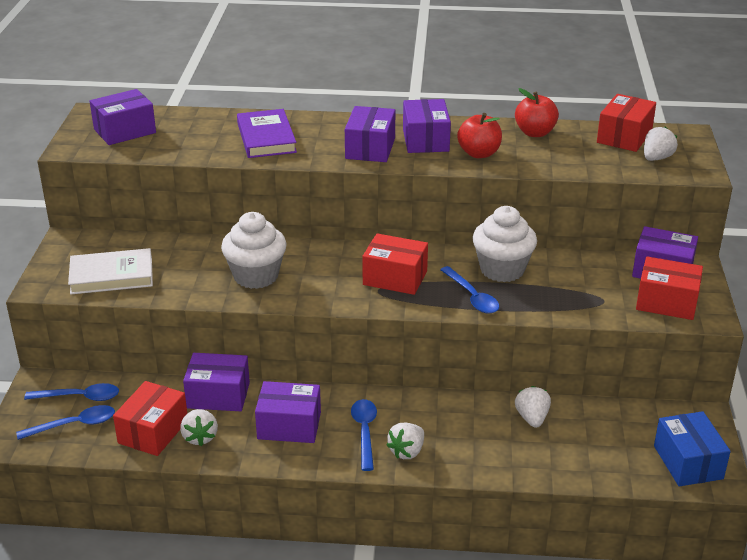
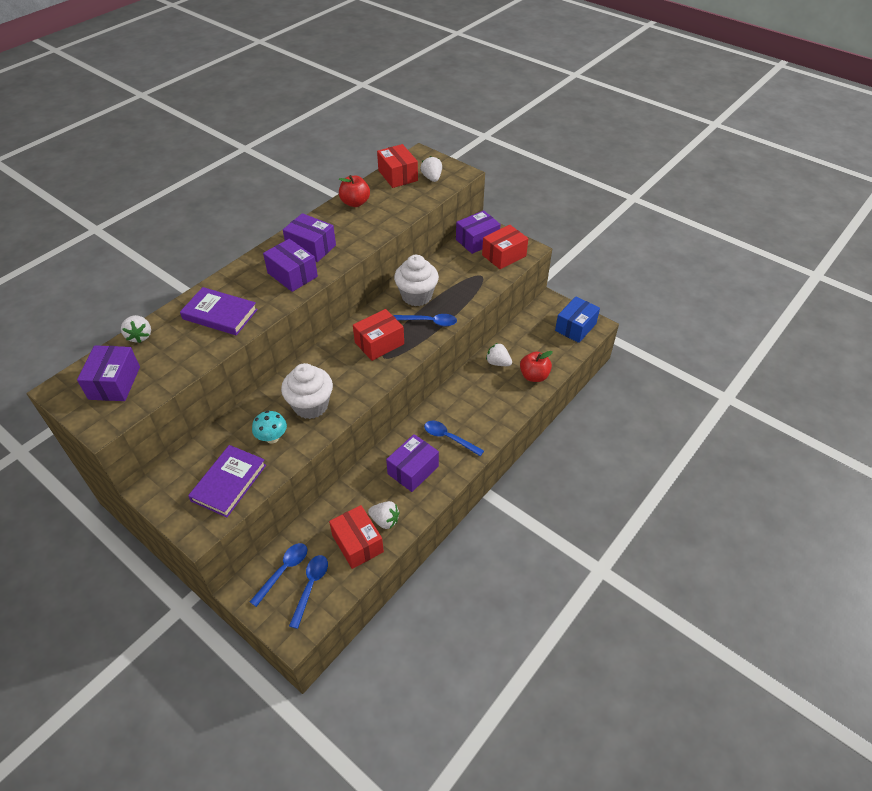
camera: 55 degrees left, 15 degrees up
(111, 276) = (229, 483): white book -> purple book
(190, 273) = (272, 438): none -> turquoise mushroom
(218, 395) = (353, 491): purple box -> none
(407, 451) = (480, 428): white strawberry -> white strawberry (140, 336)
(479, 153) = (352, 235): red apple -> red apple (534, 376)
(688, 462) = (575, 327): blue box -> blue box turned 75 degrees counterclockwise

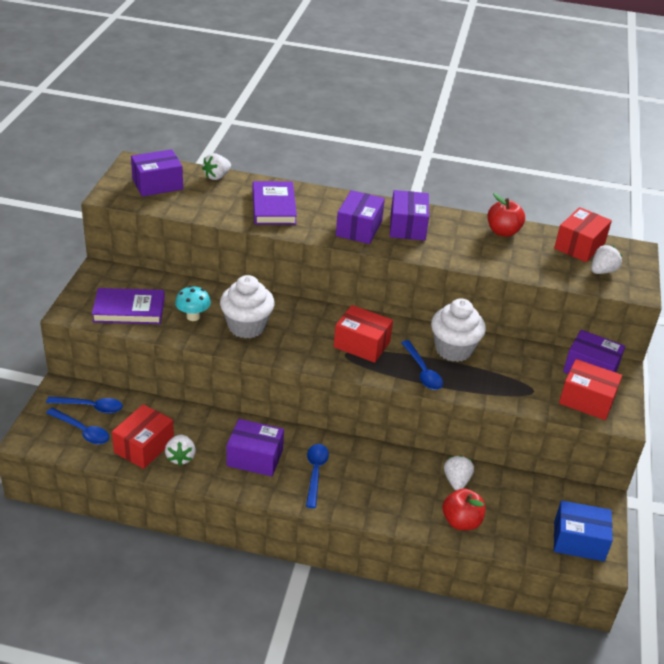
camera: 60 degrees right, 10 degrees down
(311, 586) = (82, 431): blue spoon -> blue spoon turned 45 degrees clockwise

